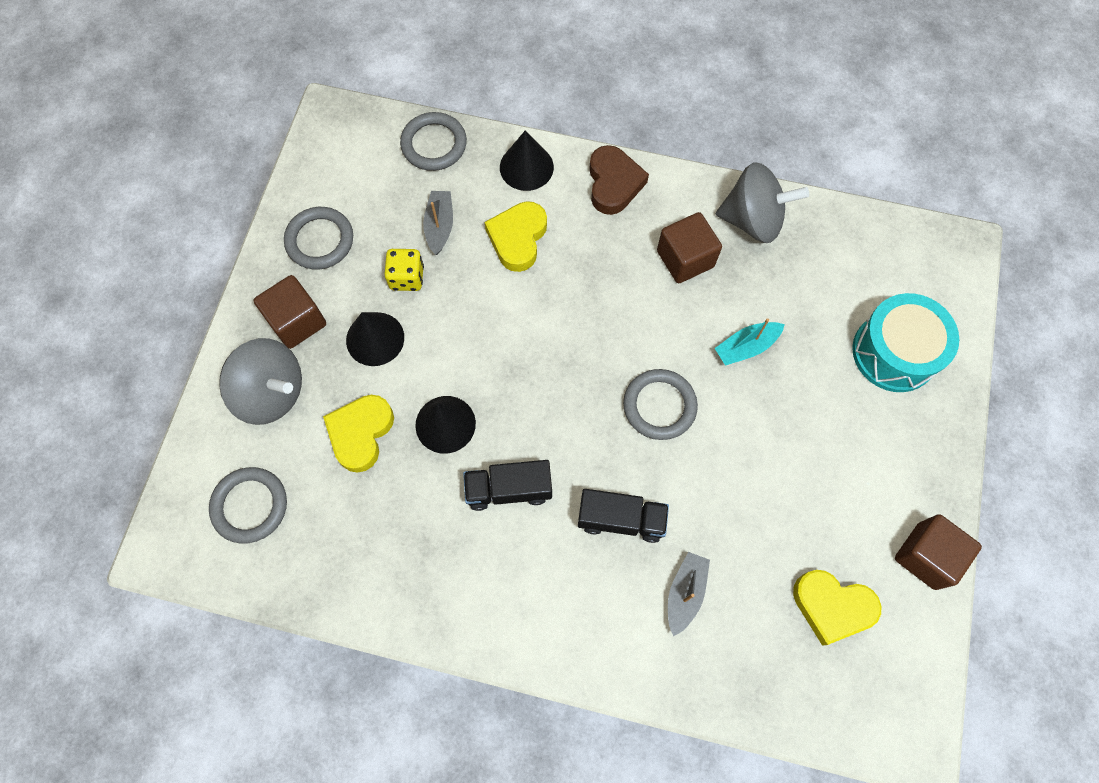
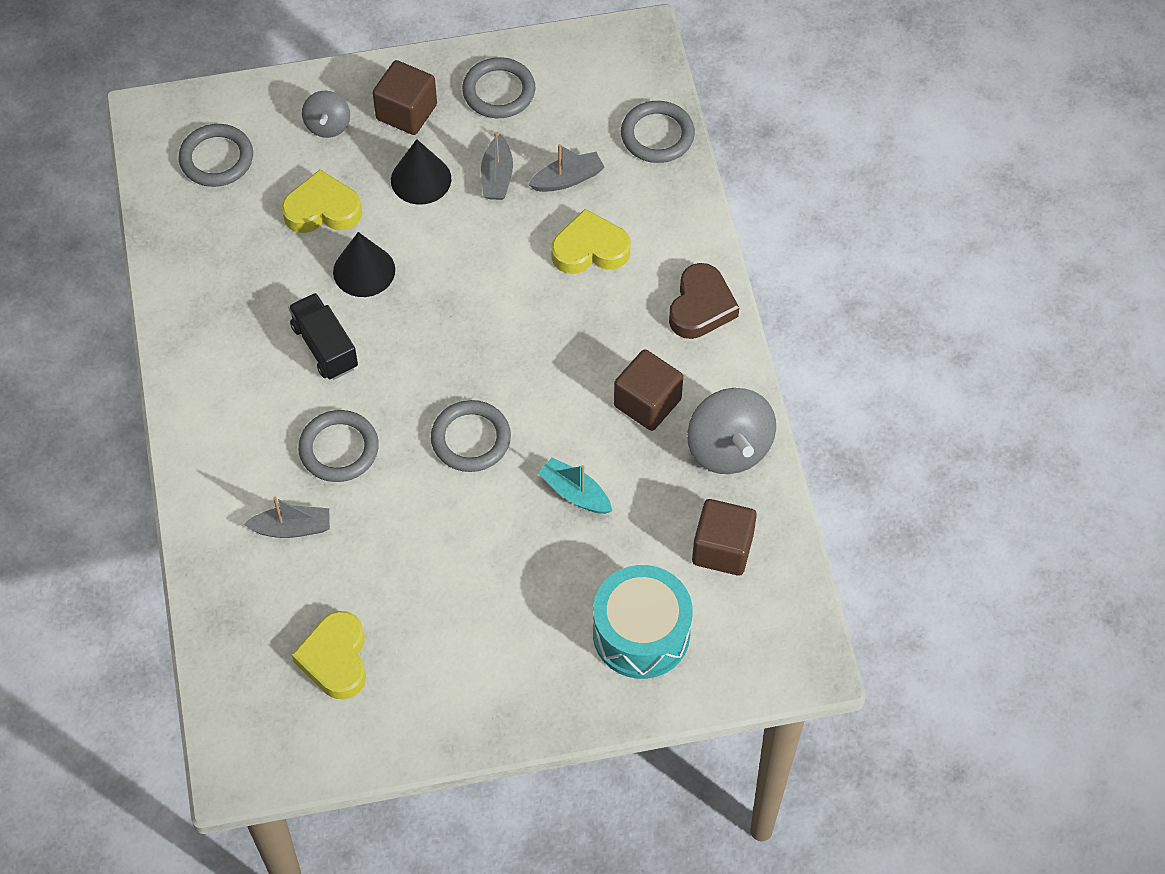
camera: 65 degrees right, 10 degrees down
(272, 392) = (328, 125): grey spinning top -> grey spinning top, size x0.57
(407, 278) = (497, 176): yellow dice -> grey boat
(526, 167) = (676, 223): black cone -> none
(613, 183) = (701, 307): brown heart -> brown heart turned 45 degrees counterclockwise
(621, 519) = (339, 449): black truck -> grey ring
(926, 556) = (426, 729): brown cube -> brown cube (722, 549)

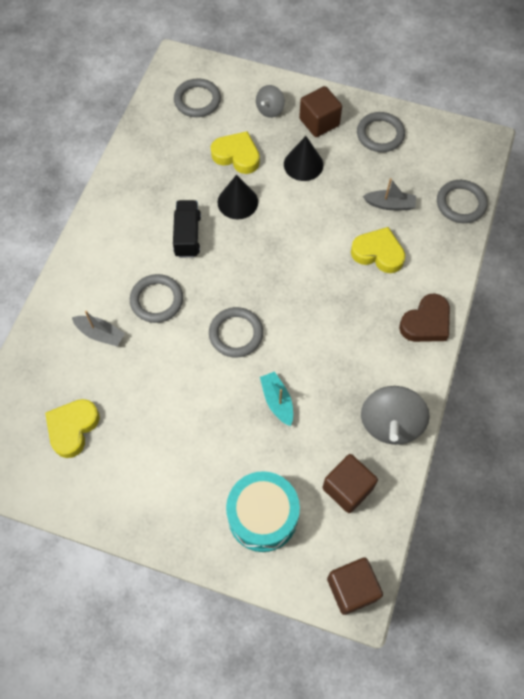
camera: 30 degrees right, 5 degrees up
(497, 176) = (348, 183): grey boat -> none
(647, 403) = (356, 367): brown cube -> brown cube (352, 588)

